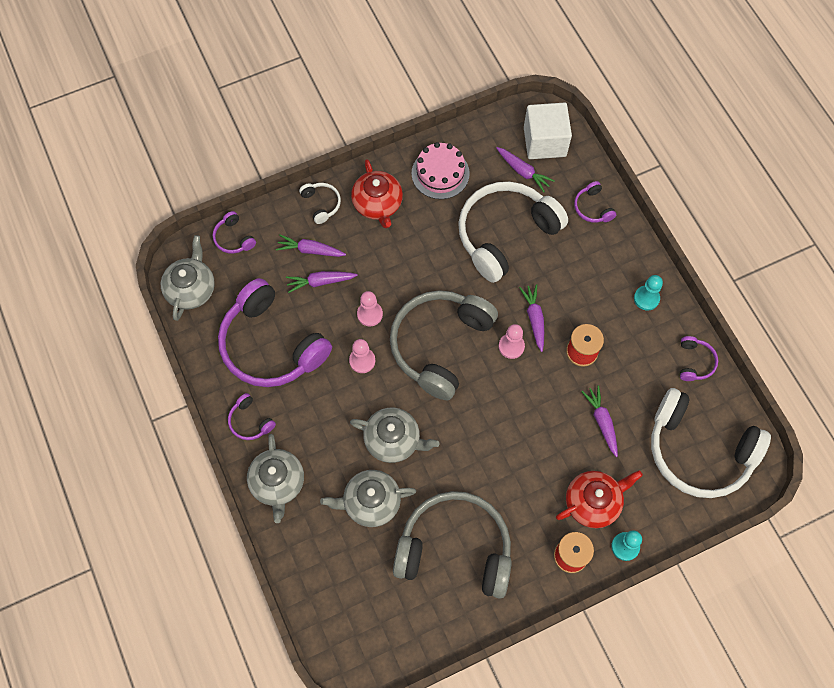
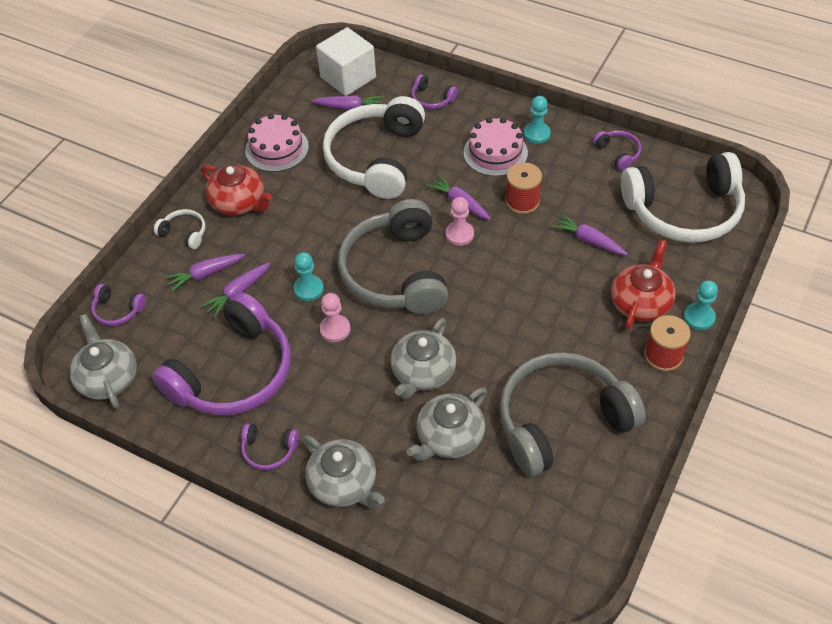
camera: 35 degrees left, 15 degrees down
(271, 345) = (233, 373): purple headphones -> purple headphones turned 60 degrees counterclockwise
(370, 314) = (308, 289): pink pawn -> turquoise pawn
(393, 440) = (423, 372): grey teapot -> grey teapot turned 135 degrees clockwise
(599, 293) = (495, 152): none -> pink cake

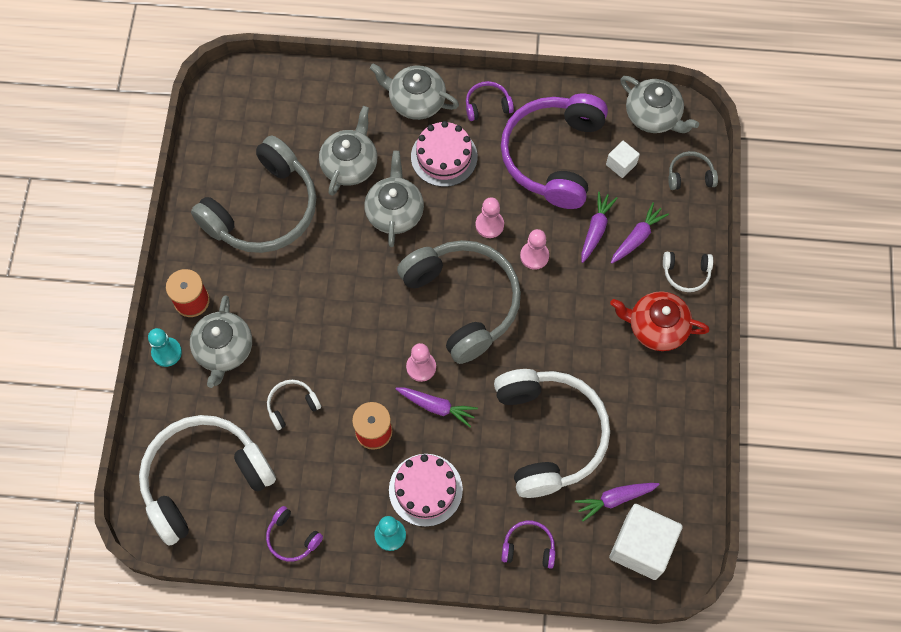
camera: 155 degrees right, 15 degrees up
(118, 310) = (690, 176): purple headphones -> grey headphones
(174, 342) = (621, 164): none -> white cube
(277, 148) = (660, 410): pink cake -> pink cake (444, 157)
(308, 289) = (534, 256): turquoise pawn -> pink pawn
(588, 240) = (292, 405): purple carrot -> white headphones
(640, 302) = (224, 349): red teapot -> grey teapot

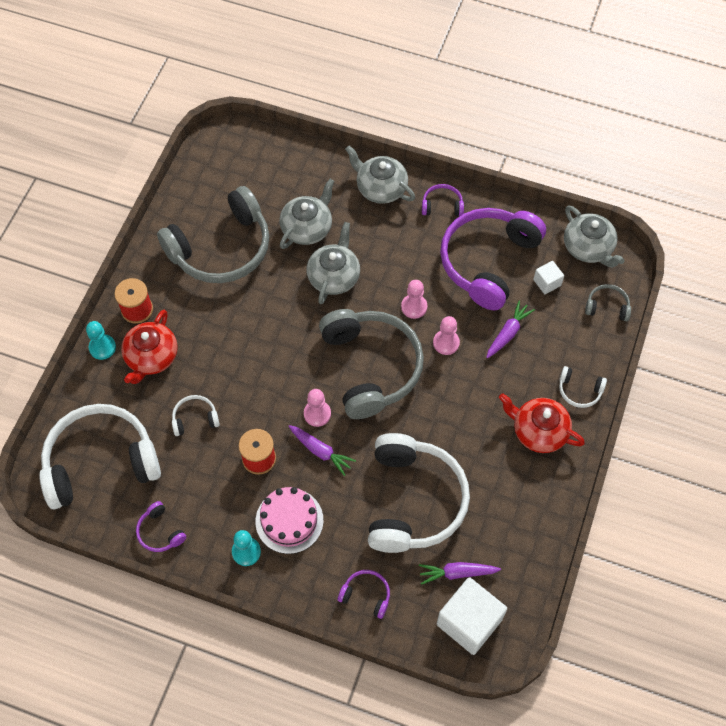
camera: 15 degrees right, 5 degrees down
(224, 349) = (151, 357): grey teapot -> red teapot
(444, 157) = (391, 240): pink cake -> none
(637, 237) = (543, 349): purple carrot -> none

